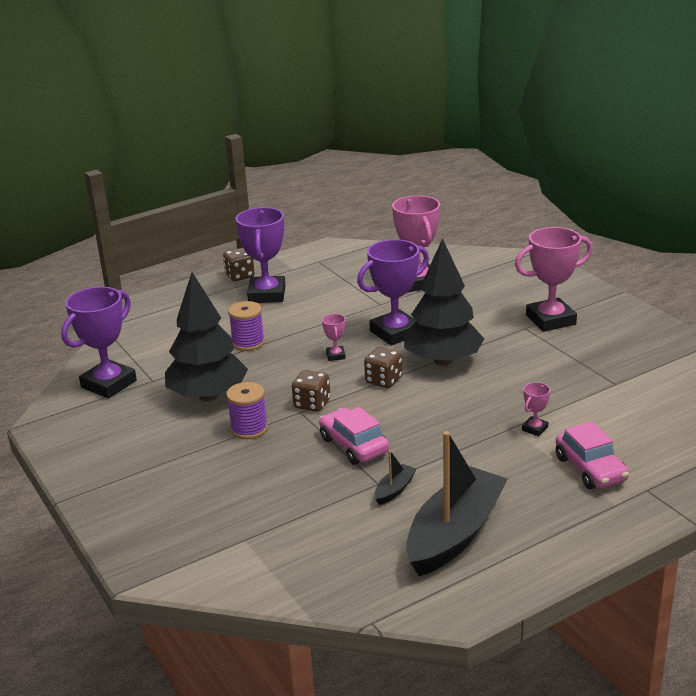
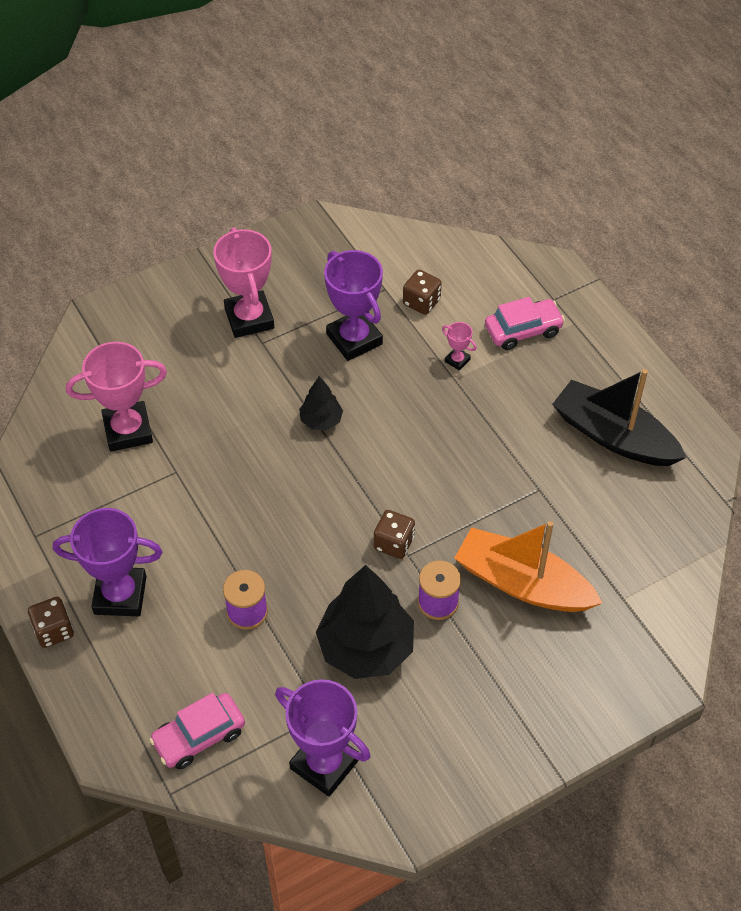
camera: 90 degrees left, 25 degrees up
(266, 475) = (522, 583): none -> orange boat
(335, 355) = (293, 519): pink trophy -> none
(353, 445) = (475, 507): pink car -> pink car (199, 736)
(383, 380) = (354, 476): brown dice -> brown dice (421, 302)
(394, 490) = (550, 476): black boat -> none
(395, 332) = (250, 460): purple trophy -> purple trophy (354, 339)
(443, 361) = (321, 420): black tree -> black tree, size x0.50

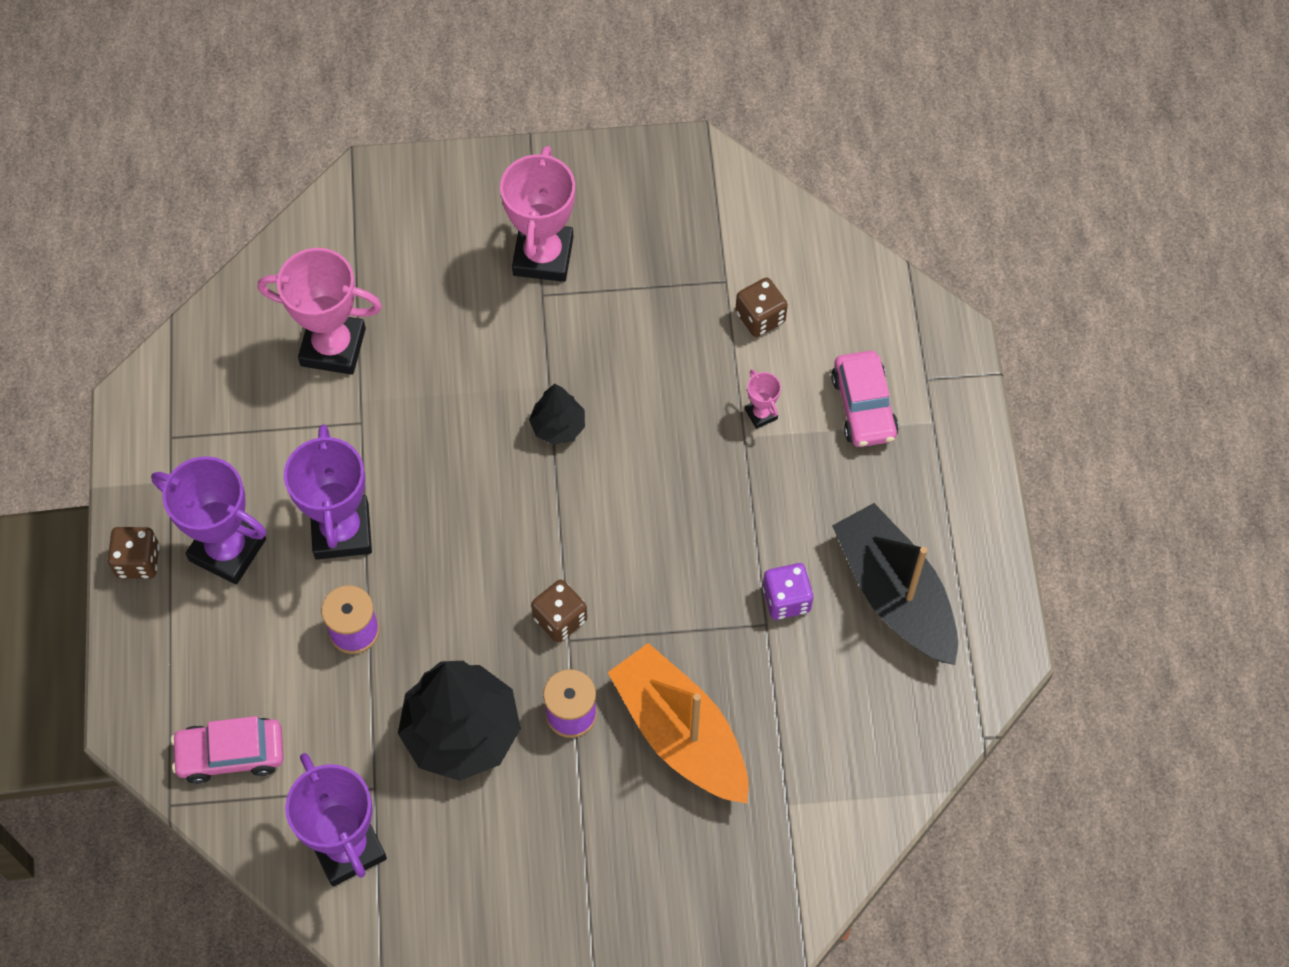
camera: 25 degrees right, 10 degrees up
(354, 339) = (652, 335): purple trophy -> purple trophy (341, 531)
(523, 330) = (863, 406): pink car -> pink car turned 75 degrees clockwise
(543, 468) = (786, 599): none -> purple dice

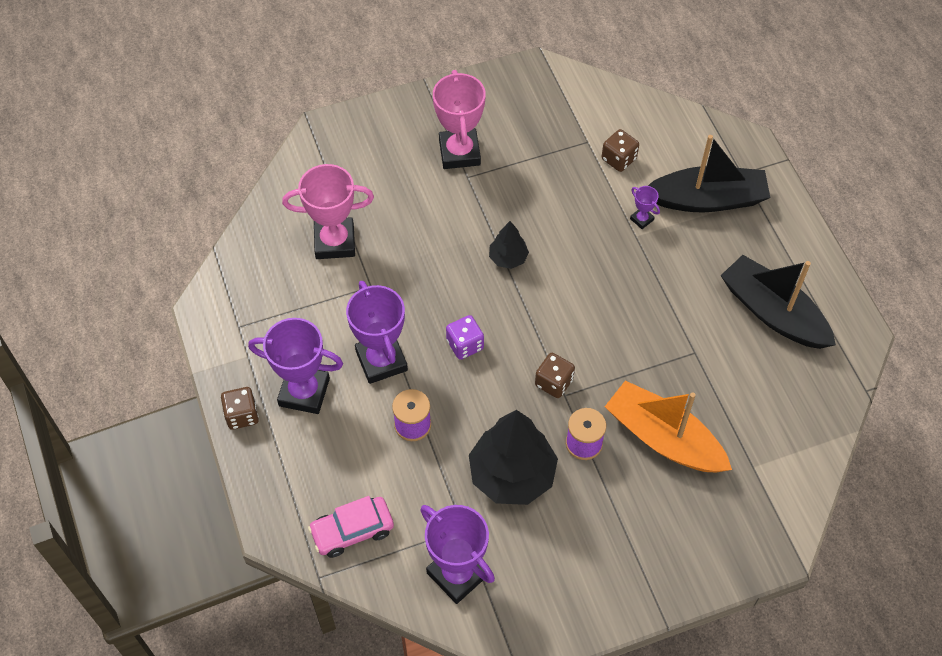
camera: 15 degrees left, 5 degrees down
(761, 414) = (642, 219): pink trophy -> purple trophy
(786, 599) = (702, 333): purple dice -> purple dice (465, 345)
(863, 406) = (707, 199): pink car -> black boat

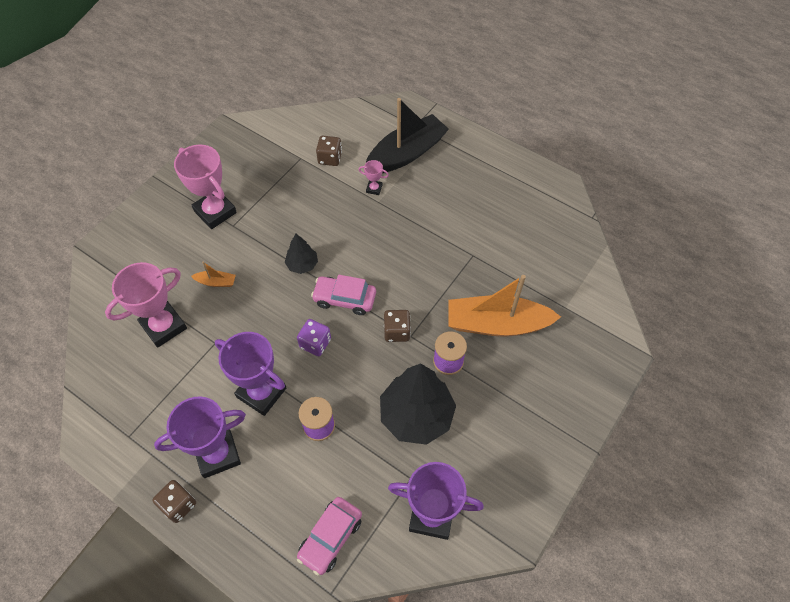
camera: 35 degrees left, 0 degrees up
(412, 226) = (216, 282): none -> orange boat
(525, 318) = (344, 299): none -> pink car
(642, 219) = (374, 189): purple trophy -> pink trophy
(773, 312) = (501, 201): black boat -> none

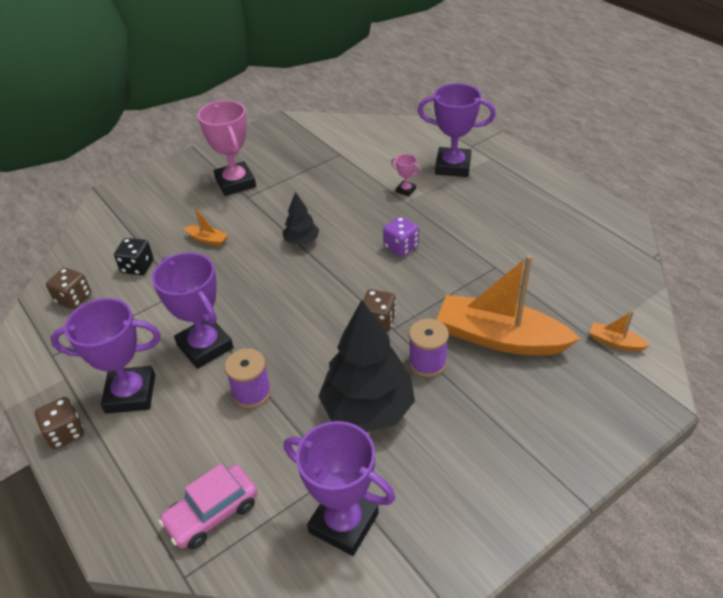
camera: 20 degrees right, 15 degrees down
(164, 326) = (137, 267): pink trophy -> black dice
(315, 343) = (283, 313): purple dice -> purple dice (401, 247)
(330, 158) = (370, 158): brown dice -> brown dice (73, 298)
(344, 299) = (333, 279): pink car -> none
(406, 153) = (453, 166): black boat -> purple trophy
(582, 307) = (615, 342): none -> orange boat

